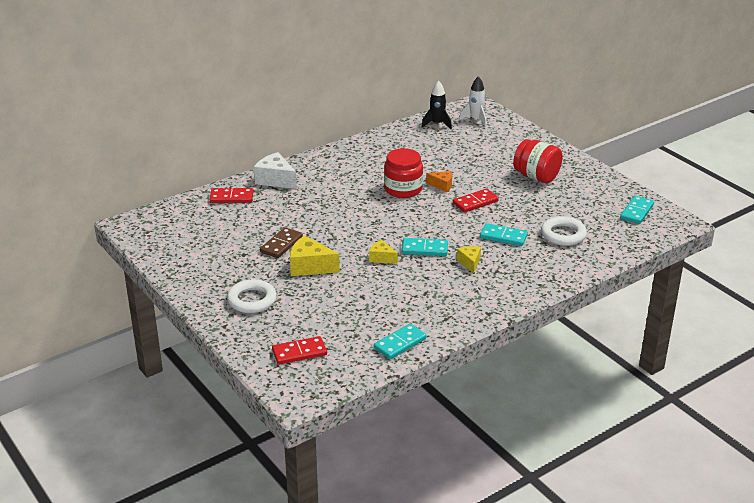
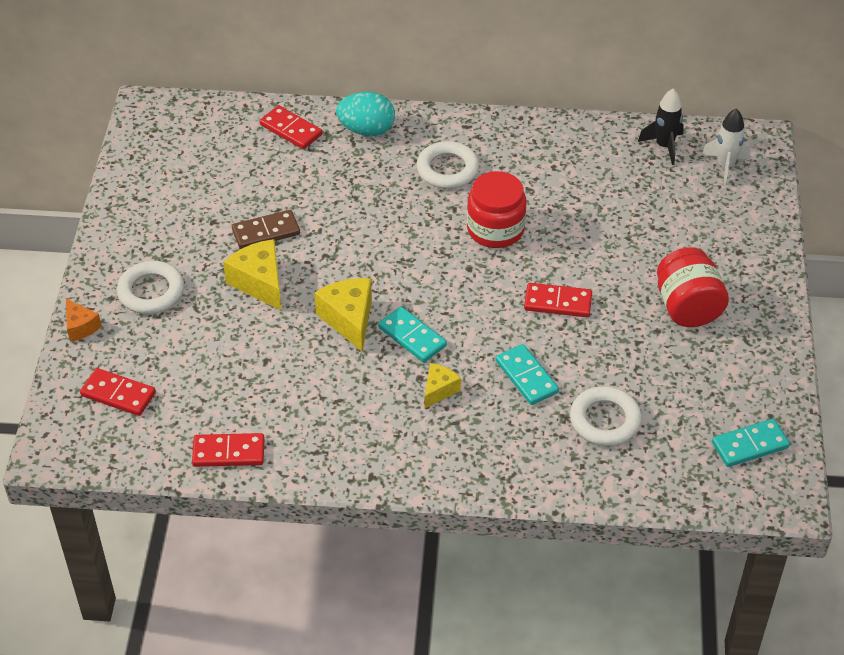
camera: 40 degrees right, 15 degrees up
(275, 180) = (366, 130): white cheese -> turquoise egg
(343, 177) = (447, 169): none -> white ring
(381, 258) = (349, 319): yellow cheese -> yellow cheese, size x1.68
(400, 343) = (228, 452): turquoise domino -> red domino
(442, 185) = (549, 251): orange cheese -> orange cheese (80, 327)

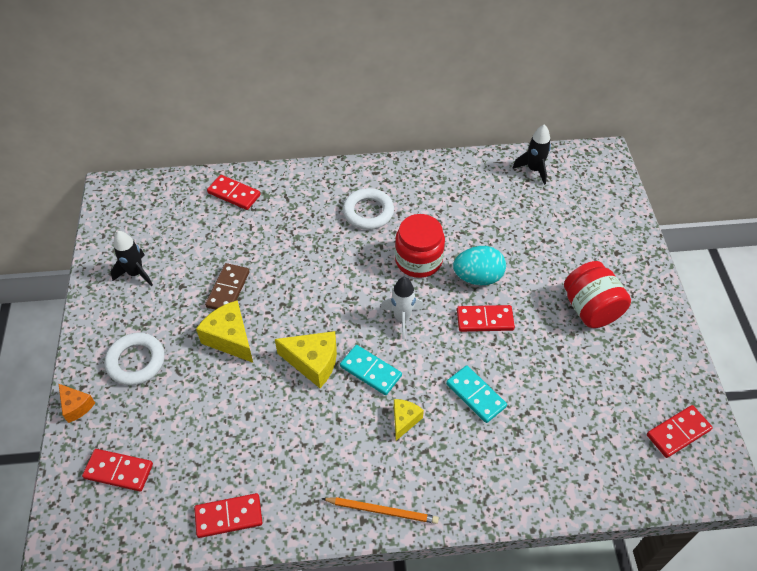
camera: 10 degrees left, 5 degrees up
(163, 201) = (136, 273): none -> black rocket
(266, 232) = (228, 289): brown domino -> brown domino turned 45 degrees counterclockwise
(349, 319) = (313, 362): yellow cheese -> yellow cheese turned 135 degrees clockwise
(366, 130) = (296, 186): turquoise egg -> turquoise egg (478, 277)
(394, 471) = (382, 511): none -> orange pencil
(605, 420) = (551, 428): white ring -> none
(725, 166) = (585, 180): white rocket -> white rocket (402, 318)
(750, 445) = (678, 432): turquoise domino -> red domino

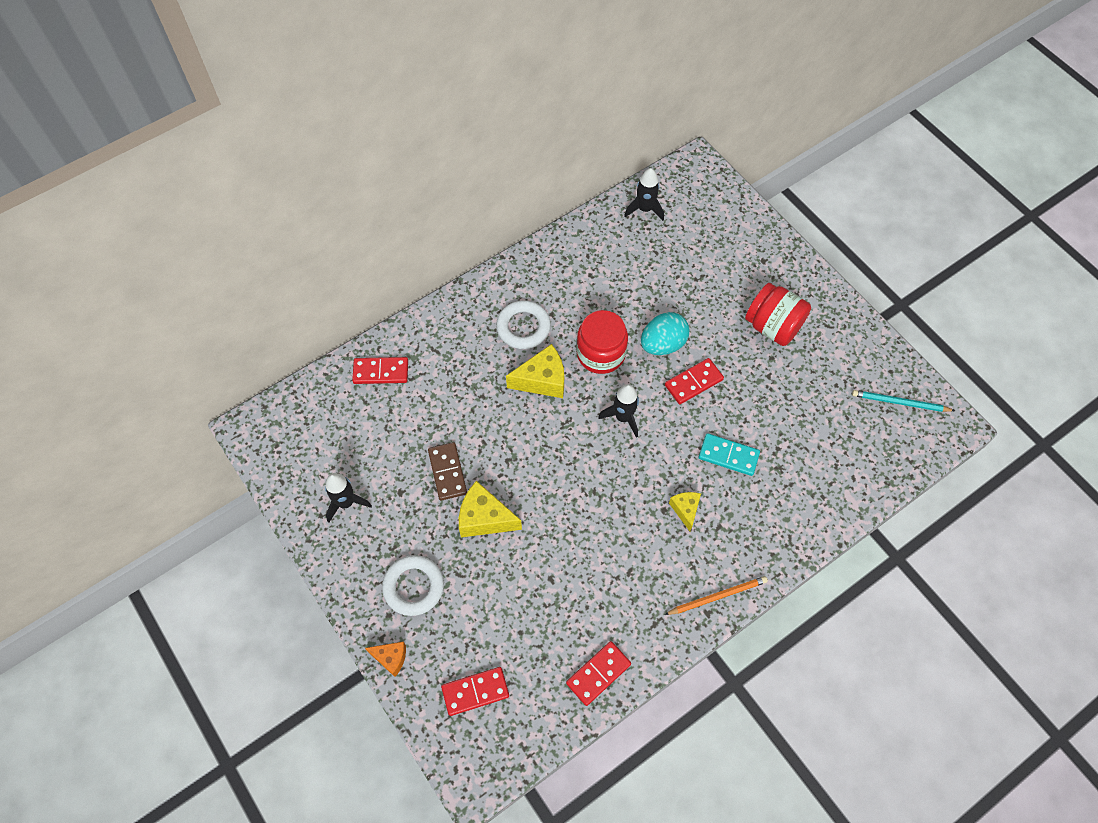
camera: 30 degrees left, 10 degrees up
(313, 362) = (574, 500): yellow cheese -> yellow cheese (542, 380)
(370, 371) = (628, 481): turquoise domino -> none
(402, 318) = (623, 417): white rocket -> black rocket
(678, 432) = (899, 402): red domino -> turquoise pencil

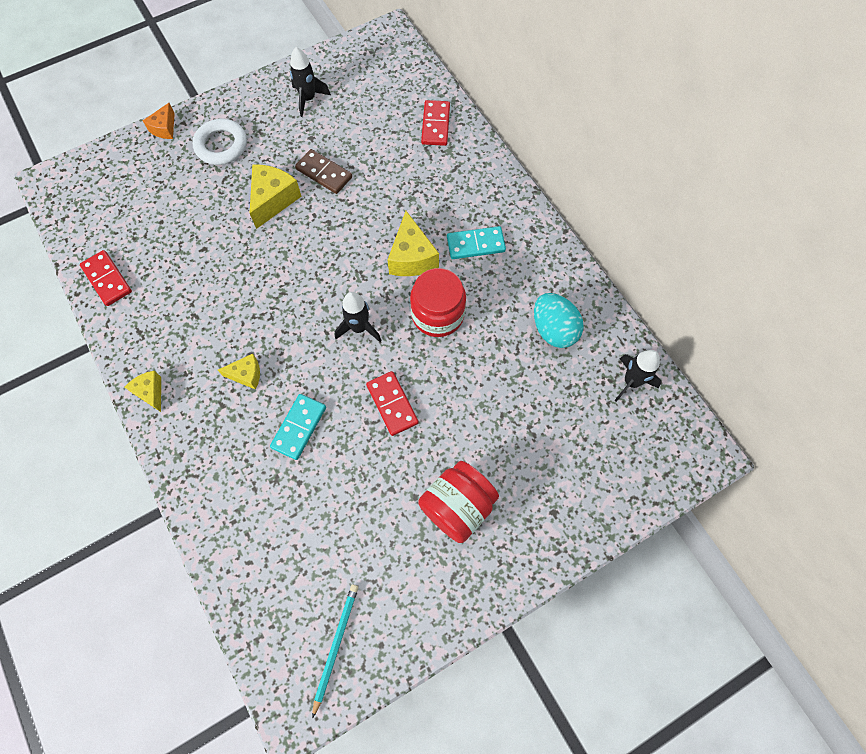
camera: 95 degrees right, 5 degrees up
(447, 472) = (324, 173): brown domino -> brown domino turned 45 degrees clockwise
(475, 692) = (119, 186): red domino -> none
(523, 327) = (475, 244): white ring -> turquoise domino
(662, 344) = (443, 378): turquoise egg -> turquoise egg (553, 329)
(717, 596) = (150, 392): orange pencil -> yellow cheese

